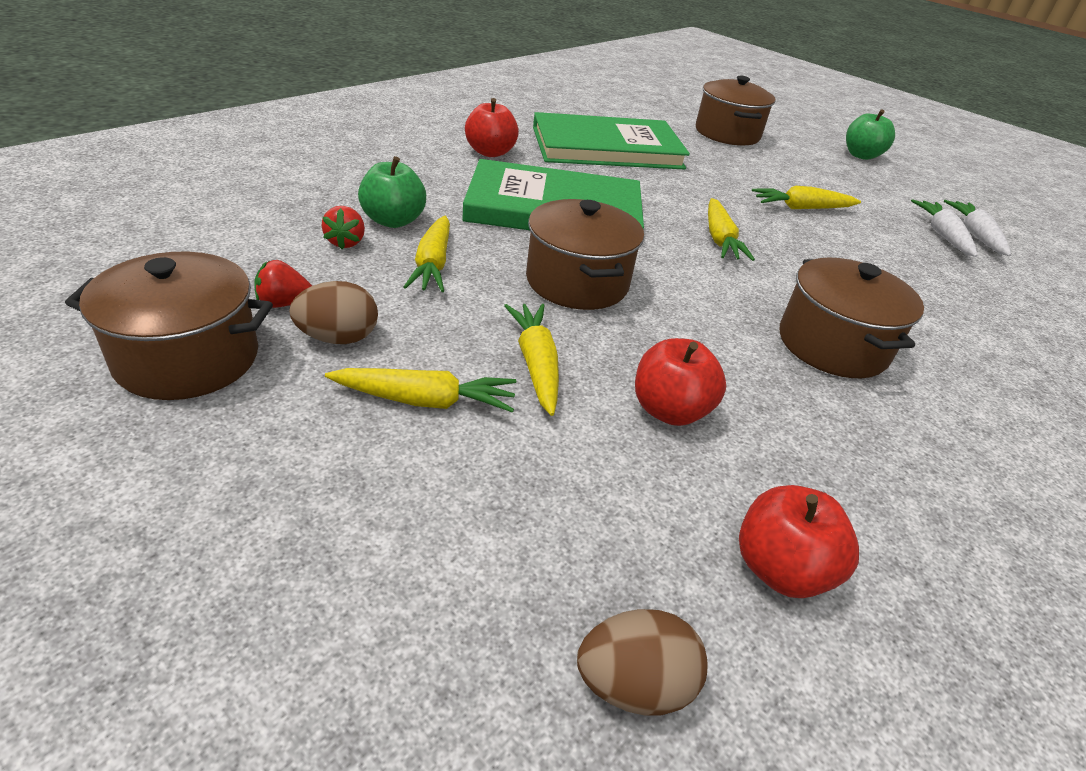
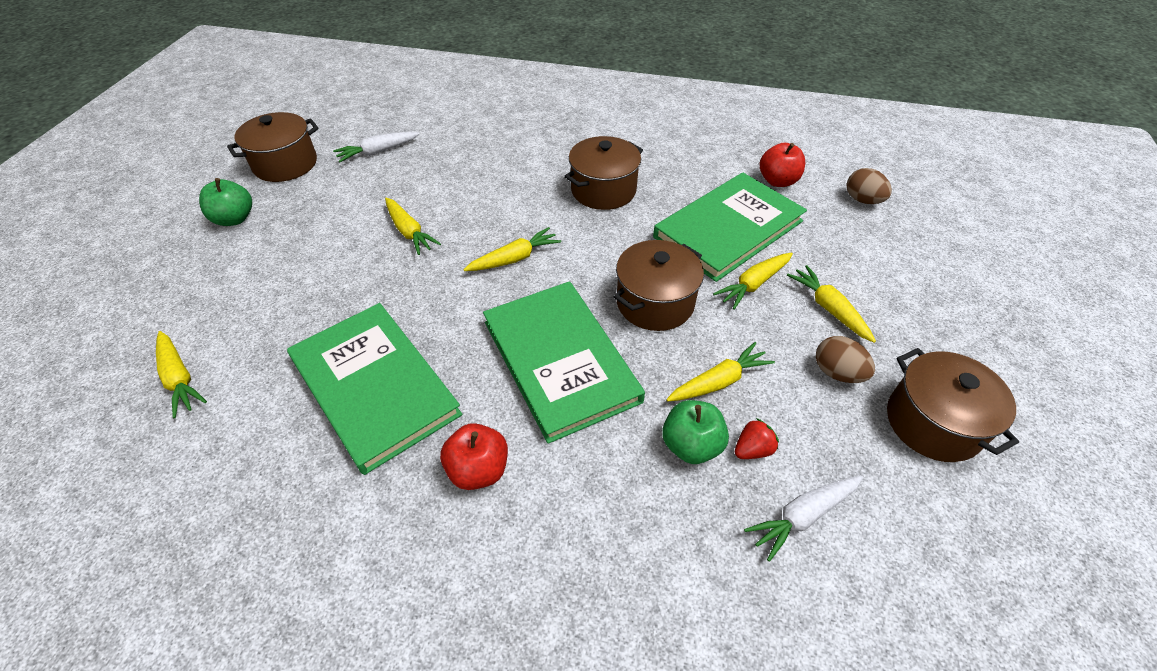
camera: 115 degrees left, 10 degrees up
(284, 303) = (847, 423): red strawberry -> none
(669, 410) = (728, 229): red apple -> green book
(676, 110) = (179, 378): none -> yellow carrot
(727, 133) = (240, 315): brown pot -> brown pot (285, 164)
(942, 235) = (393, 165): white carrot -> white carrot (802, 516)

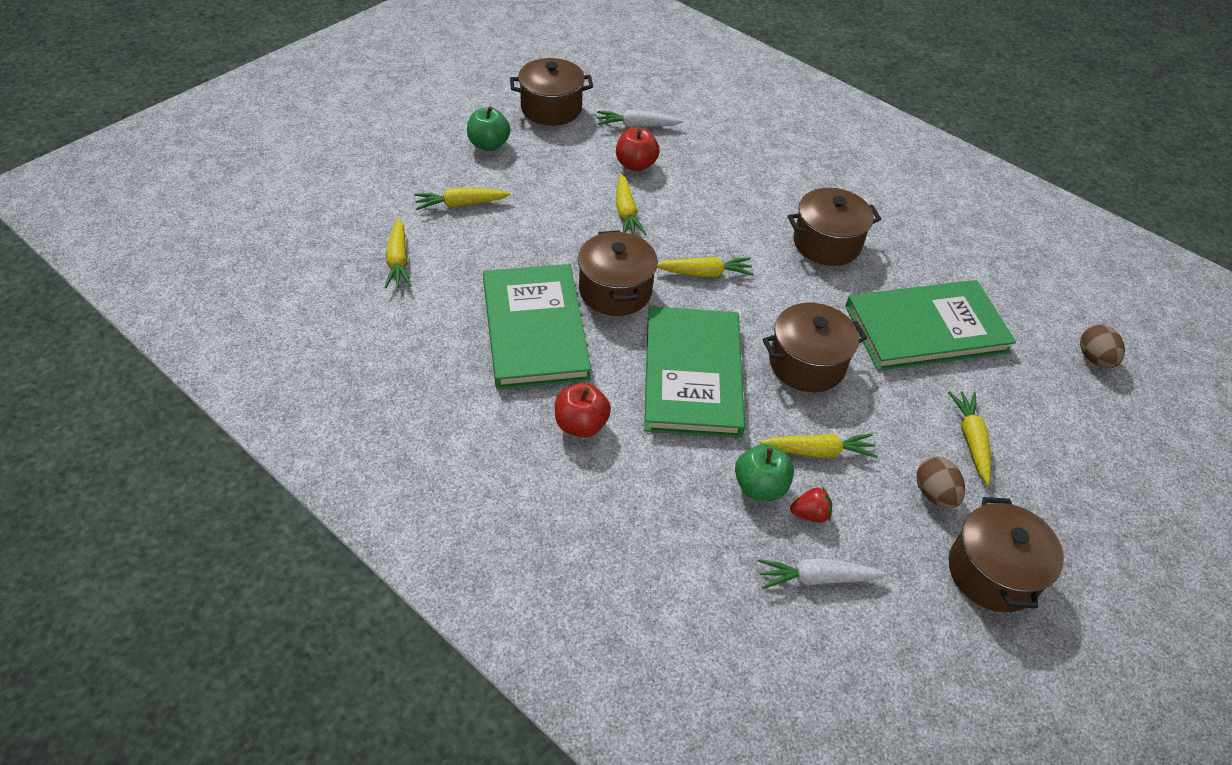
camera: 25 degrees right, 0 degrees up
(438, 310) = (615, 291): none -> brown pot
(753, 284) = (912, 388): yellow carrot -> yellow carrot (460, 204)
(777, 181) = (1015, 304): red apple -> red apple (635, 164)

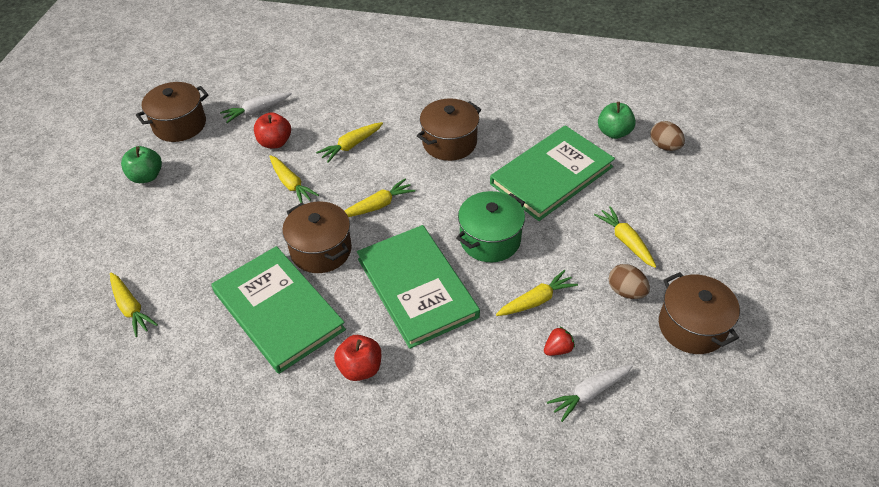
camera: 25 degrees left, 0 degrees up
(460, 204) = (154, 237): yellow carrot -> yellow carrot (351, 146)
(760, 487) = (513, 347): green apple -> green apple (614, 132)
(806, 364) = (490, 239): brown pot -> green pot

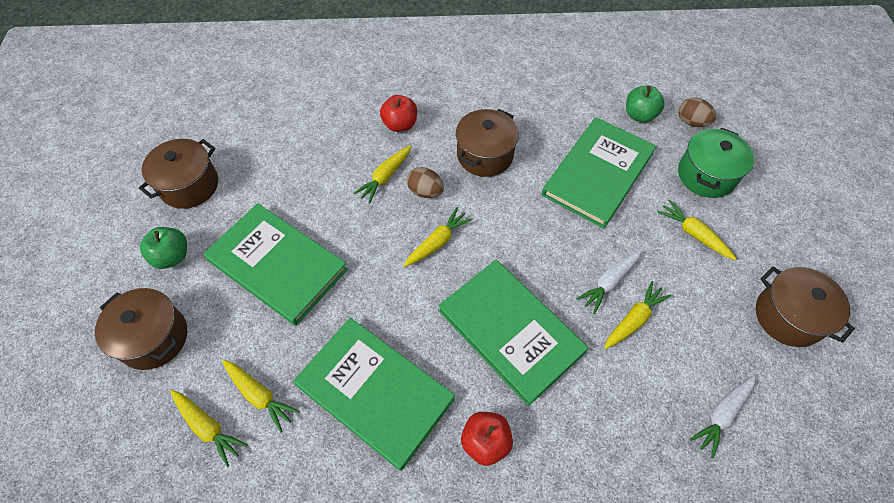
camera: 15 degrees left, 10 degrees up
(231, 198) = (277, 265): none -> green book
(256, 111) = (270, 153): white carrot -> white carrot (609, 282)
(275, 142) = (302, 188): red apple -> red apple (400, 125)
(291, 184) = (337, 235): yellow carrot -> yellow carrot (259, 395)
(321, 250) = (395, 308): brown pot -> brown pot (154, 338)
(490, 239) = (564, 259): green pot -> green pot (706, 175)
(558, 349) = (674, 371): red strawberry -> none
(626, 291) = (714, 290): brown egg -> brown egg (425, 192)

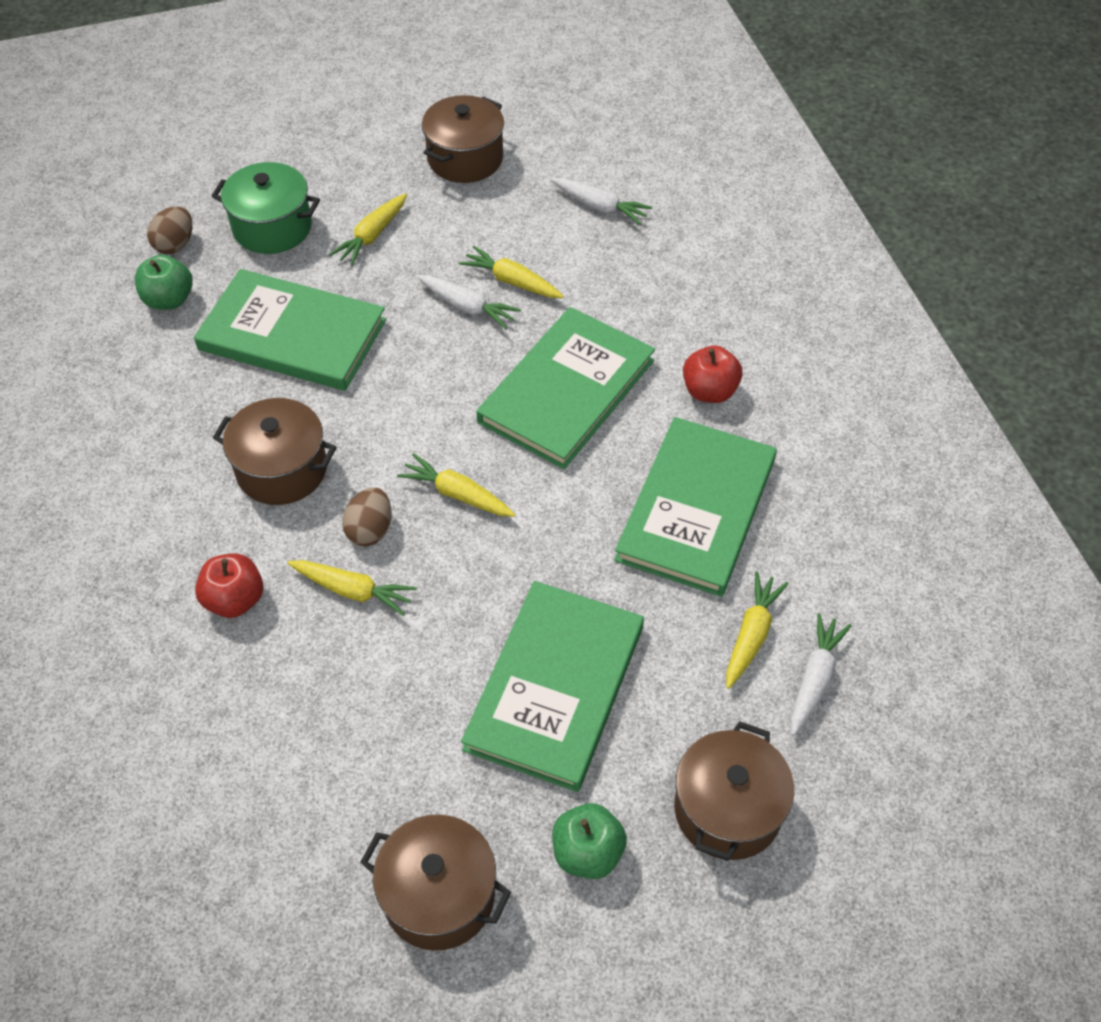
camera: 105 degrees left, 5 degrees down
(208, 427) = (814, 678): yellow carrot -> white carrot

